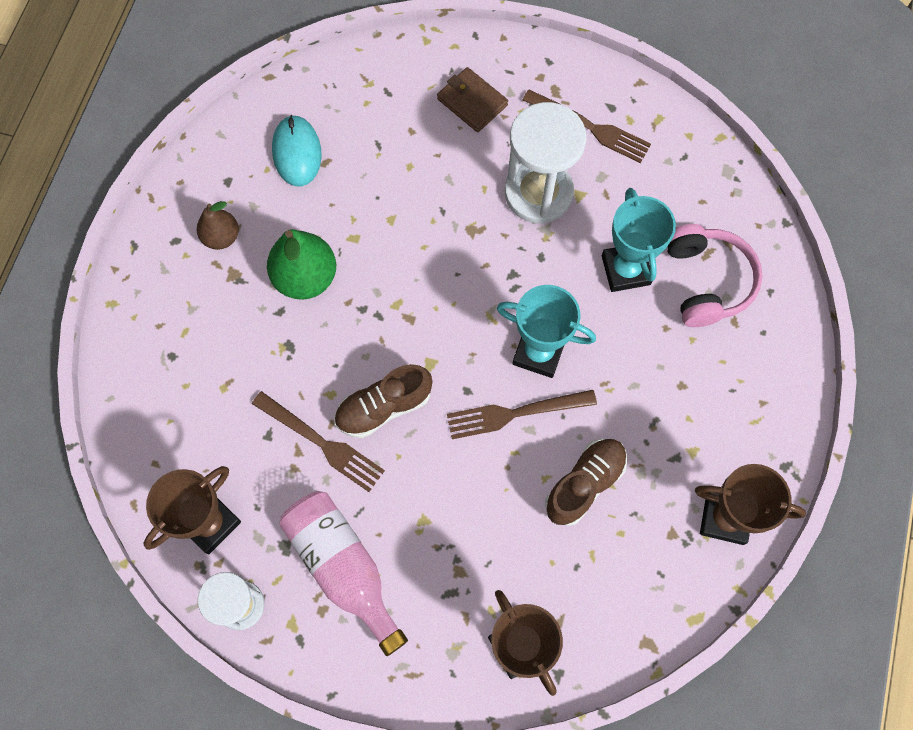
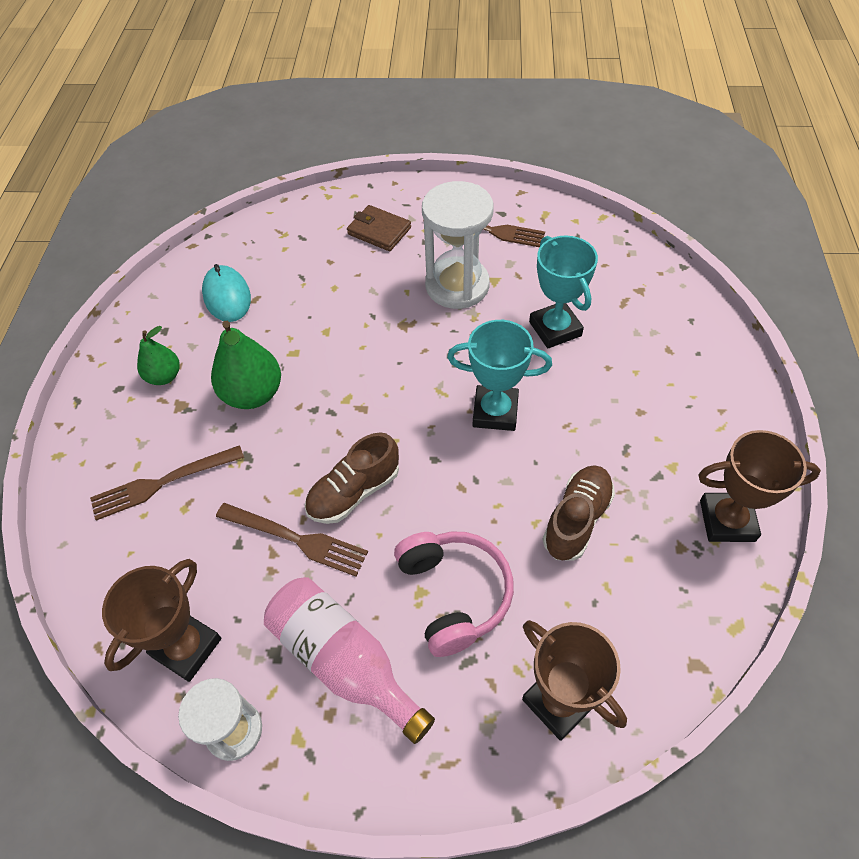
camera: 10 degrees left, 15 degrees down
(221, 237) = (164, 376): brown pear -> green pear
(514, 414) = (487, 470): brown fork -> brown fork (162, 483)
(706, 281) = (631, 323): pink headphones -> pink headphones (454, 594)

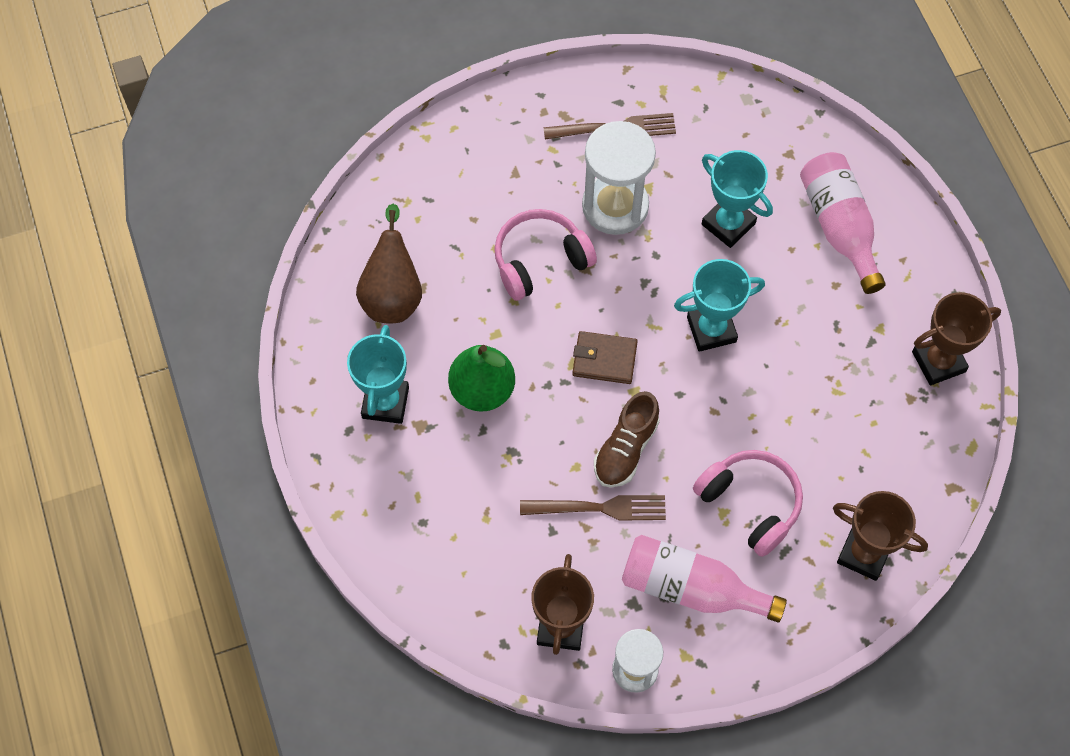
camera: 25 degrees left, 10 degrees up
(162, 483) = (452, 504): brown fork -> none
(164, 376) = (385, 402): green pear -> turquoise trophy
(227, 296) = (392, 295): turquoise mouse -> brown pear
(367, 307) = (540, 260): none -> pink headphones
(379, 231) = (505, 165): brown wallet -> brown wallet (604, 359)
(577, 520) = (821, 405): brown shoe -> none
(665, 362) = (839, 227): none -> pink bottle

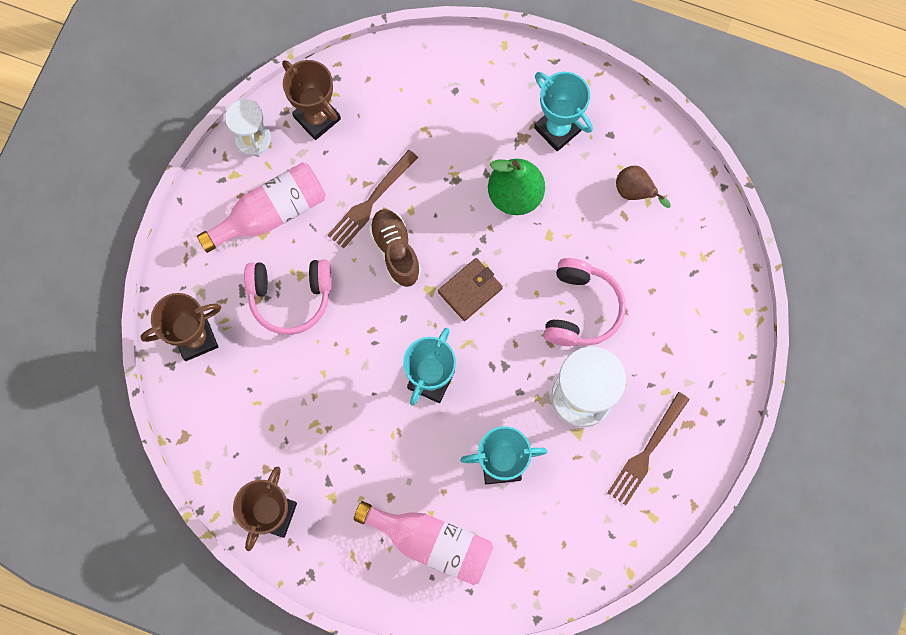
camera: 130 degrees right, 10 degrees up
(392, 295) = (635, 192): brown pear -> brown pear, size x0.61

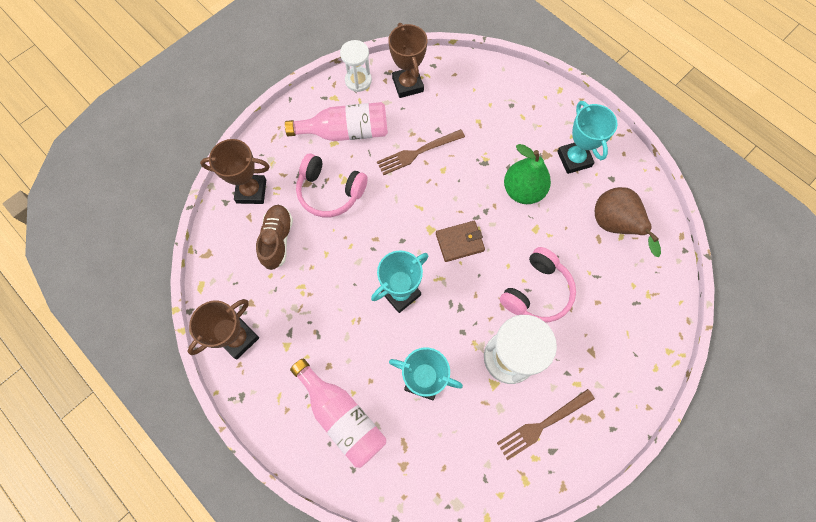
camera: 25 degrees right, 5 degrees down
(395, 251) = (419, 192): brown shoe -> brown shoe (277, 240)
(635, 192) = (614, 225): brown pear -> brown pear, size x1.63

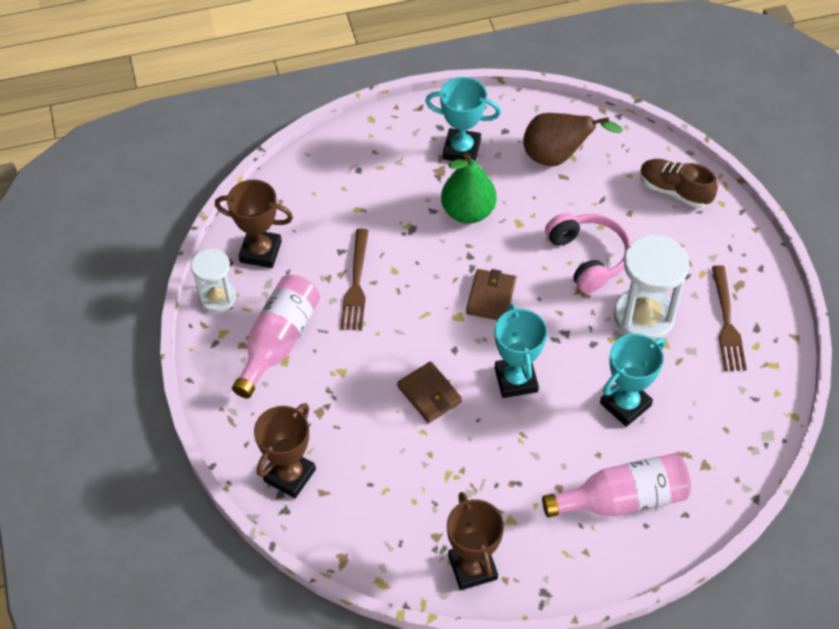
camera: 60 degrees left, 15 degrees down
(277, 240) = (373, 474): brown shoe -> brown shoe (674, 191)
(330, 192) = (347, 392): pink headphones -> none
(357, 243) = (429, 394): none -> brown wallet

